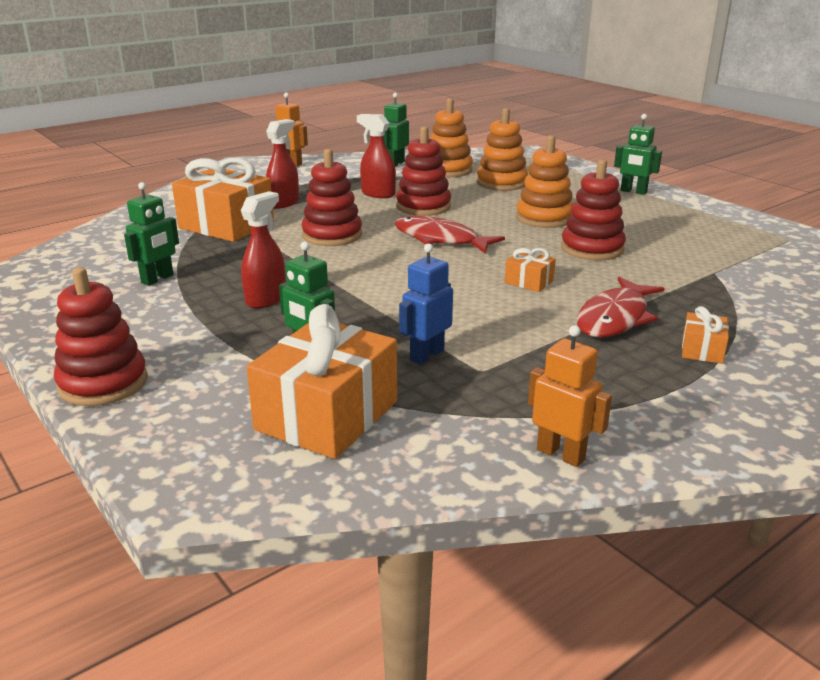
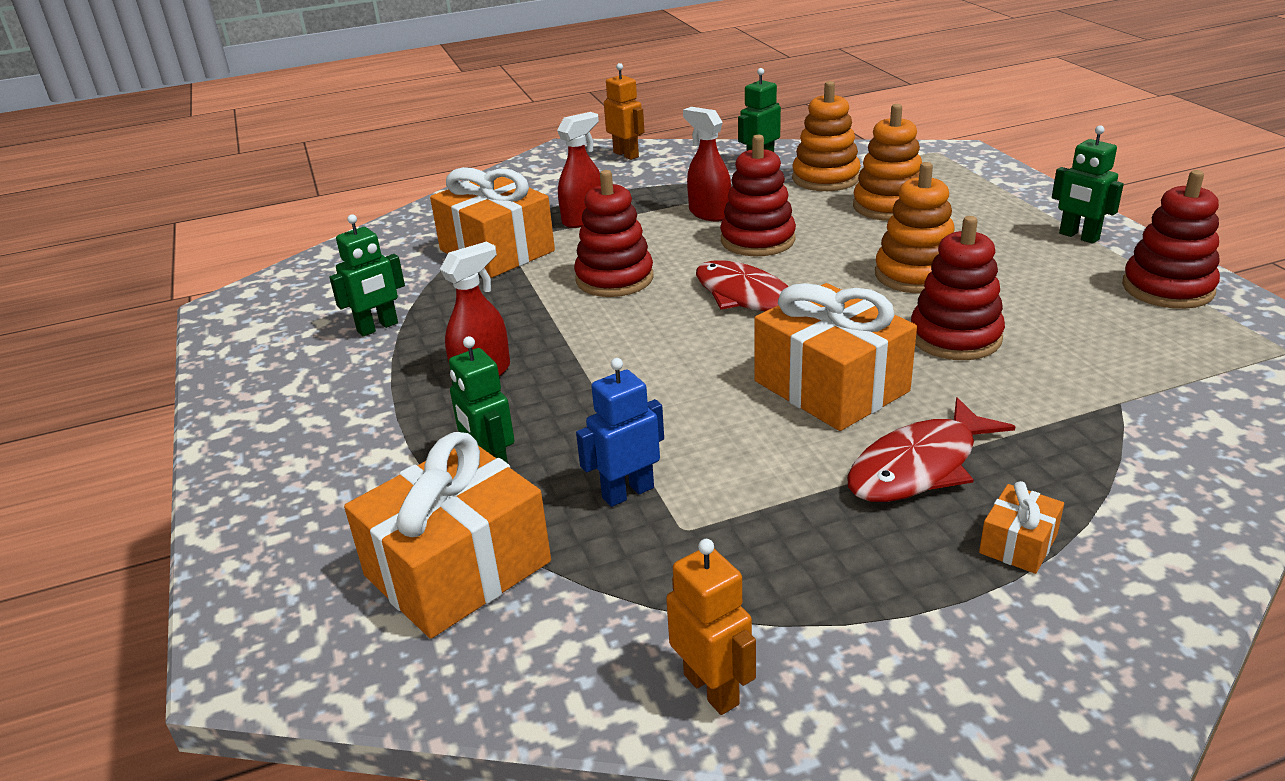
camera: 20 degrees right, 5 degrees up
(103, 383) = (244, 476): red stacking toy -> red stacking toy (1167, 288)
(529, 282) = (831, 386): orange gift -> orange gift, size x2.21

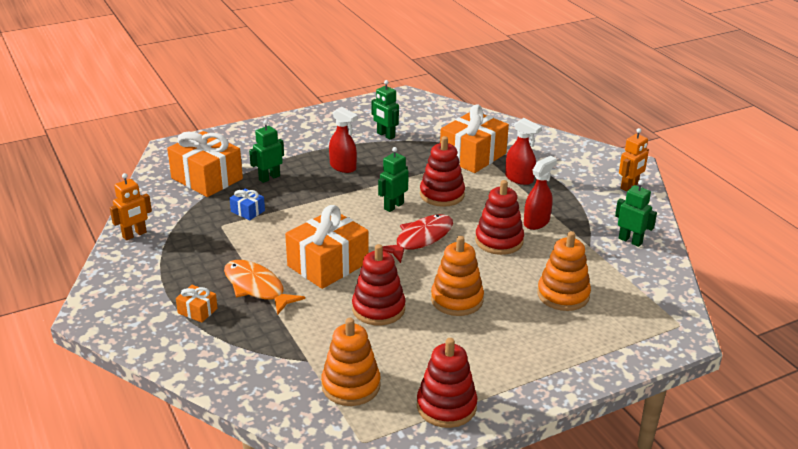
camera: 80 degrees right, 0 degrees up
(627, 492) = (247, 211): blue robot -> blue gift
(825, 178) = (608, 269): orange stacking toy -> orange stacking toy (351, 386)
(919, 466) = (257, 288): red fish -> orange fish
(1078, 236) = (525, 378): green robot -> green robot (393, 206)

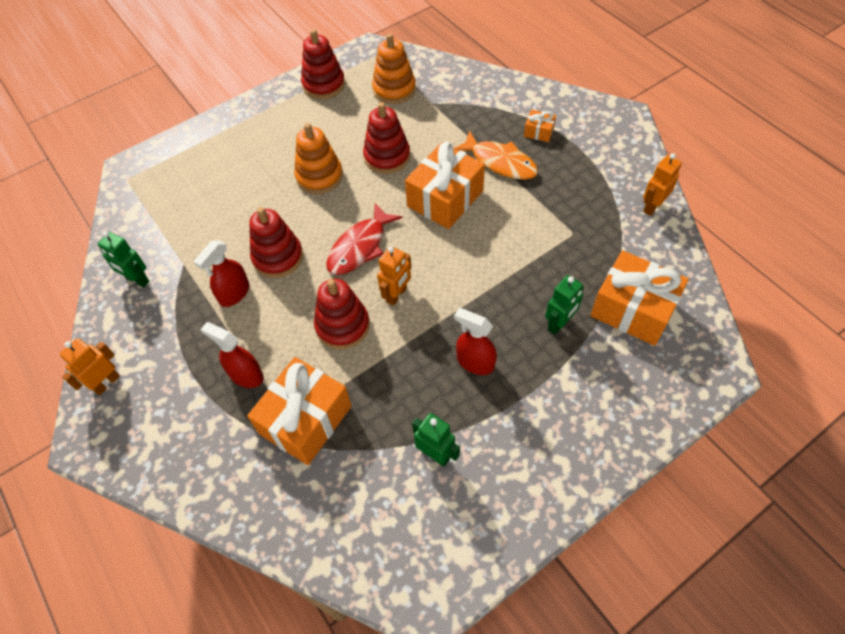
camera: 175 degrees right, 25 degrees up
(247, 211) = (556, 260): blue gift -> none
(393, 206) = (397, 295): green robot -> orange robot
(563, 295) = (223, 196): orange stacking toy -> none

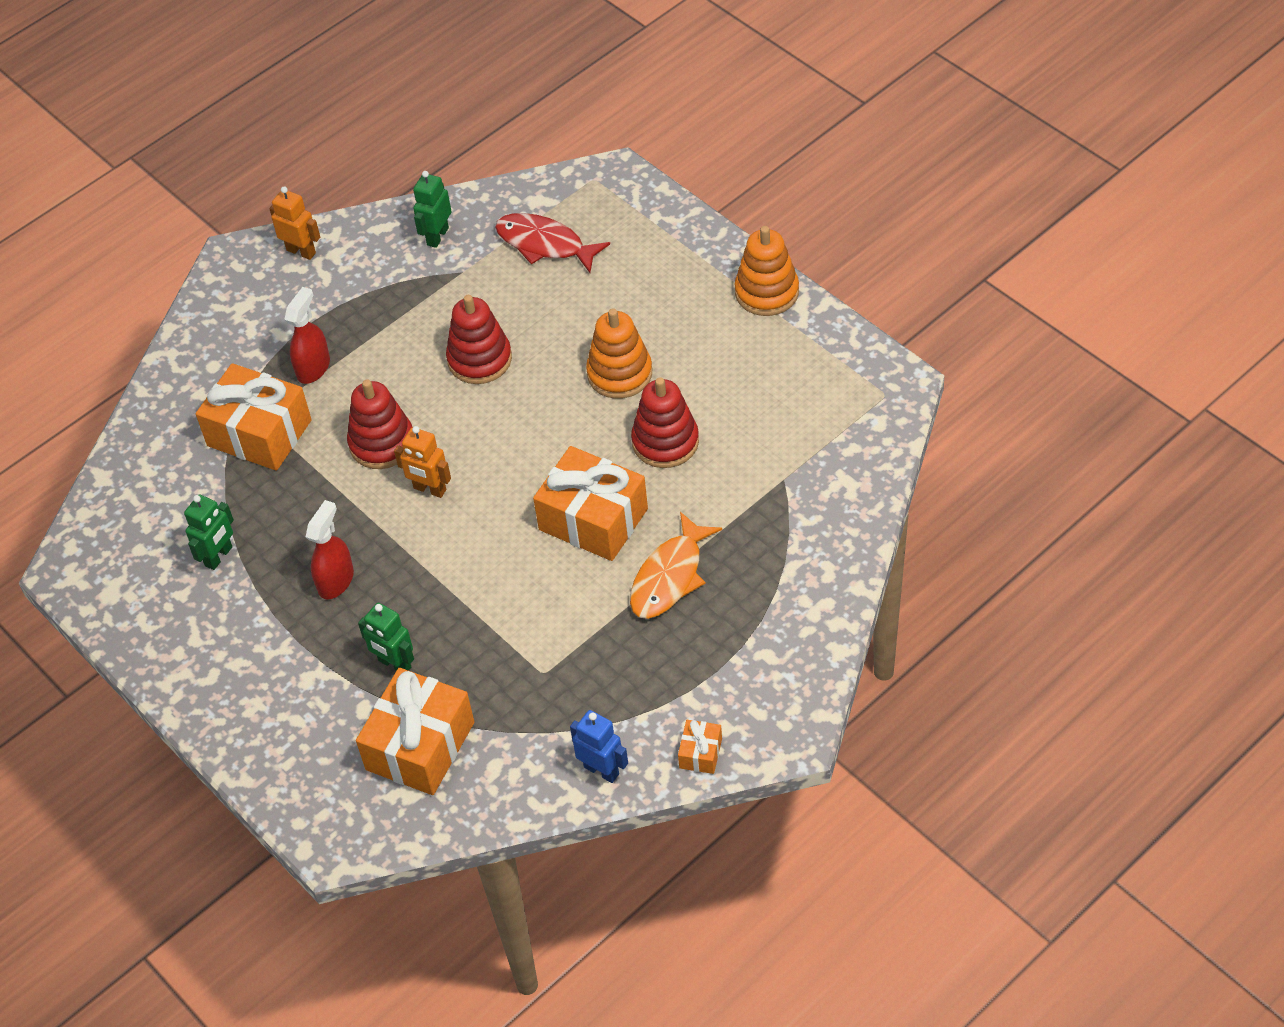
camera: 85 degrees right, 5 degrees down
(234, 293) = (423, 330): red spray bottle -> none
(323, 85) = (804, 342): red stacking toy -> none
(360, 247) = (502, 439): red fish -> red fish (545, 244)
(394, 89) = (808, 428): orange stacking toy -> orange stacking toy (767, 292)
(539, 132) = (739, 620): orange gift -> orange gift (700, 753)
(652, 206) = (601, 770): orange robot -> blue robot

